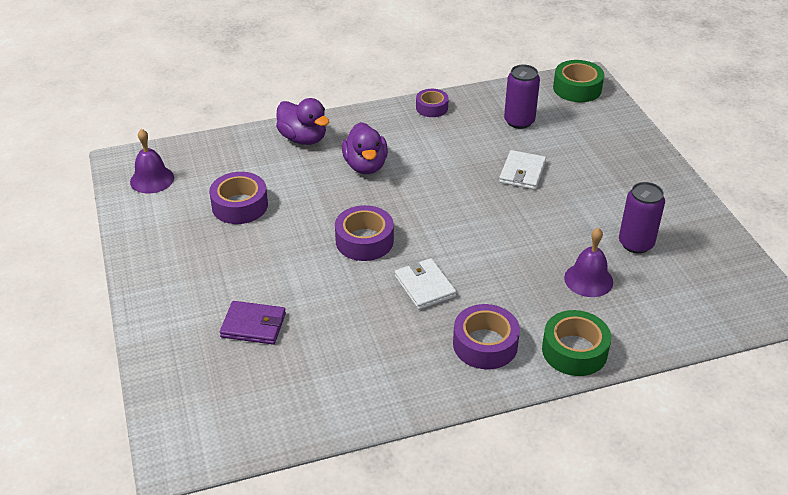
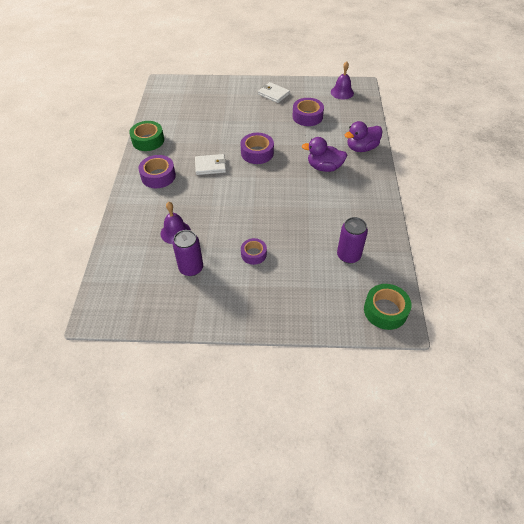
camera: 110 degrees right, 10 degrees up
(253, 325) = (218, 109): purple wallet -> none
(432, 108) = (380, 213): purple tape -> purple tape (253, 254)
(522, 172) = (288, 237): white wallet -> white wallet (273, 94)
(574, 351) = (131, 207): green tape -> green tape (148, 140)

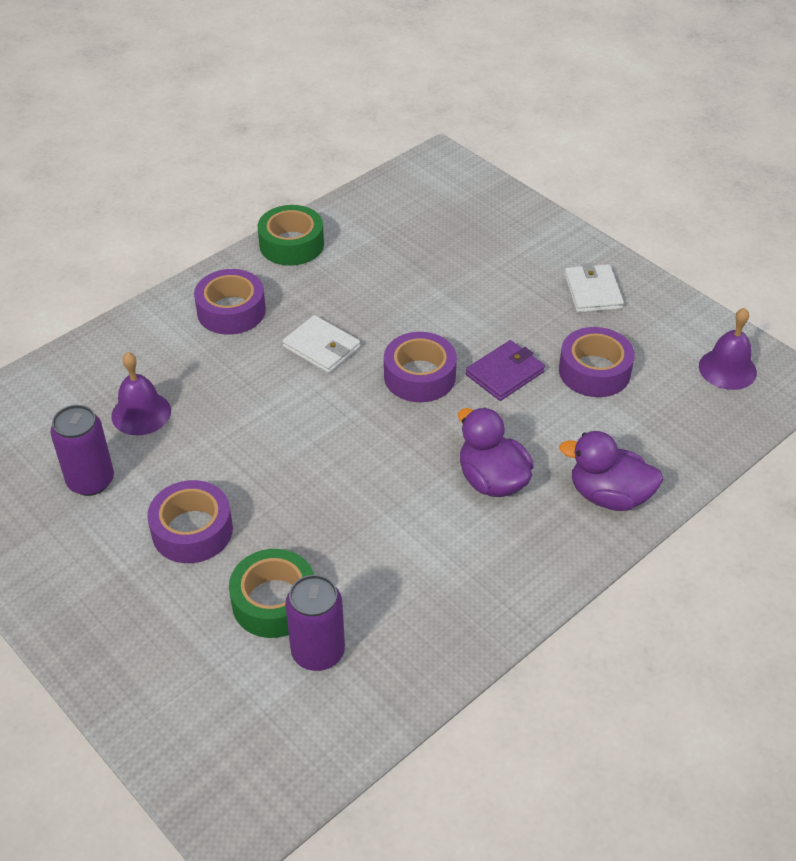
camera: 45 degrees right, 5 degrees down
(253, 254) = (192, 530): purple tape -> purple tape, size x1.53
(282, 134) = (505, 373): none -> purple wallet
(385, 310) = (246, 783): green tape -> green tape (274, 602)

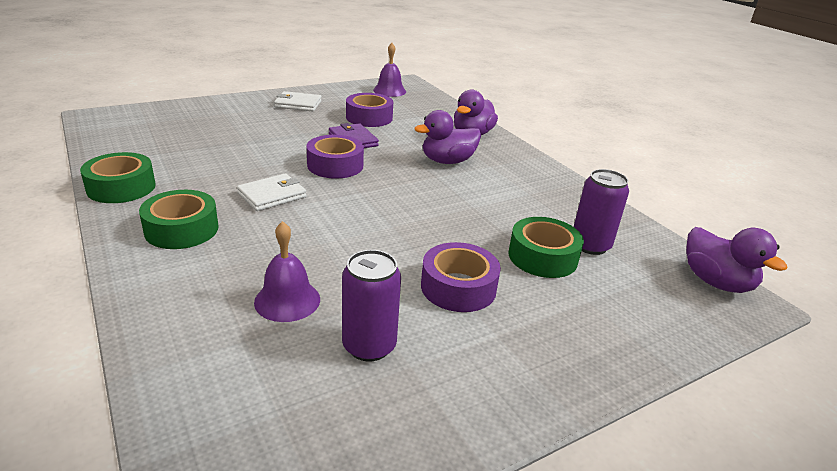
camera: 80 degrees left, 15 degrees down
(231, 311) = (181, 229): purple tape -> green tape
(273, 793) = (716, 282): none -> purple duck

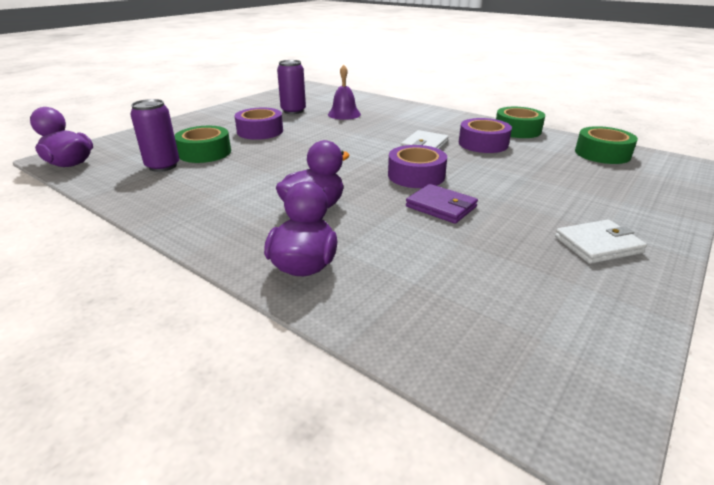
camera: 160 degrees right, 0 degrees up
(181, 229) = (439, 123): green tape -> green tape (602, 154)
(369, 118) = (475, 250): purple tape -> purple tape (483, 144)
(389, 91) = (553, 353): purple bell -> none

